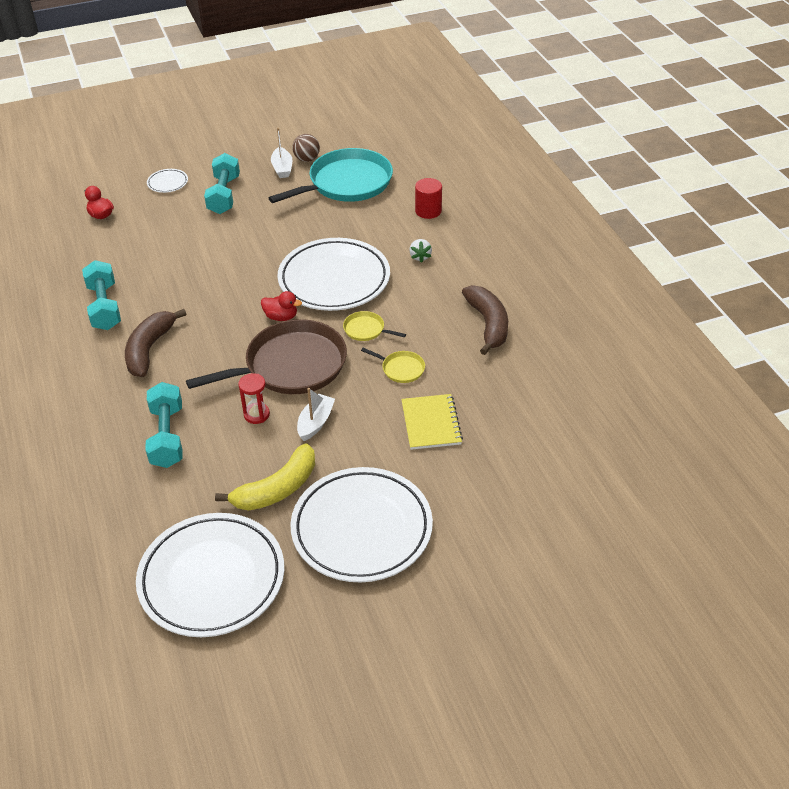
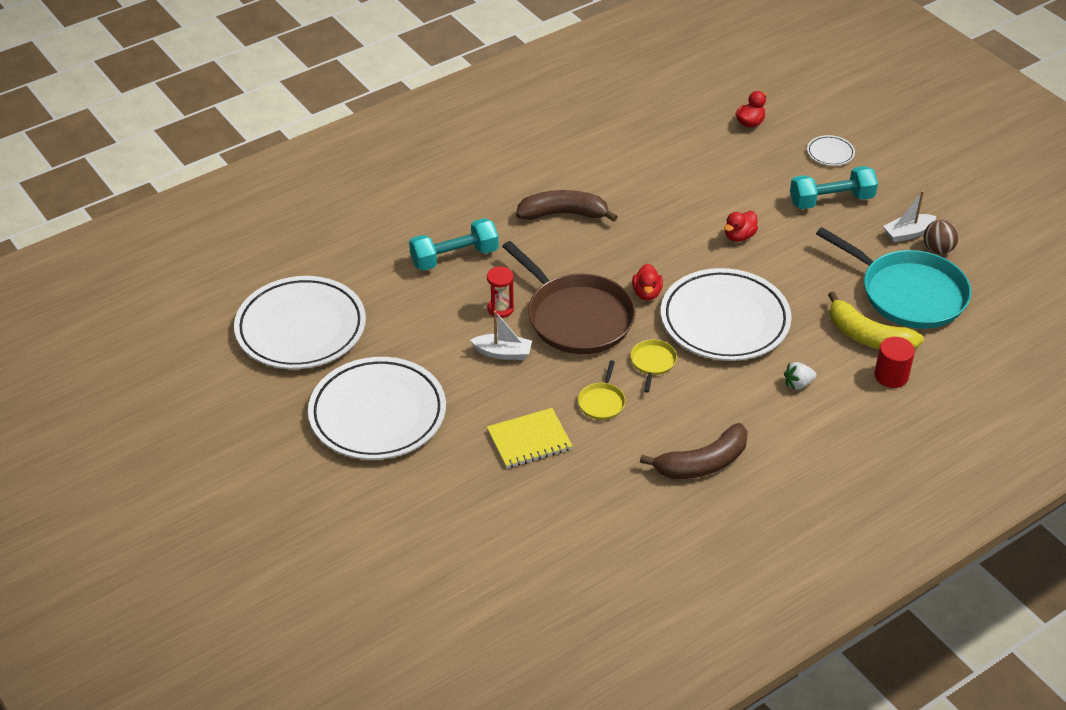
camera: 75 degrees right, 0 degrees up
(104, 307) = (611, 167): turquoise dumbbell -> none
(239, 251) = (739, 236): none -> red duck
(277, 489) = (411, 345): yellow banana -> yellow banana (868, 337)

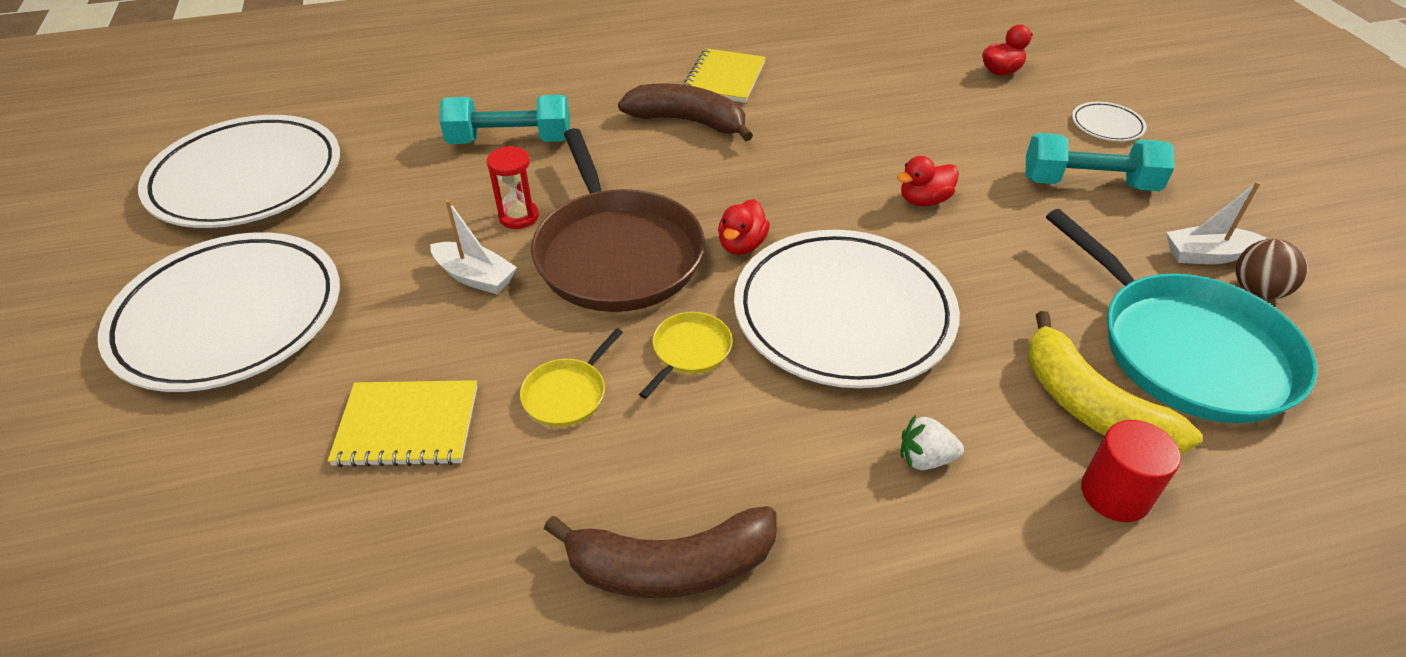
camera: 20 degrees right, 0 degrees up
(567, 172) = (724, 78): none -> yellow notebook

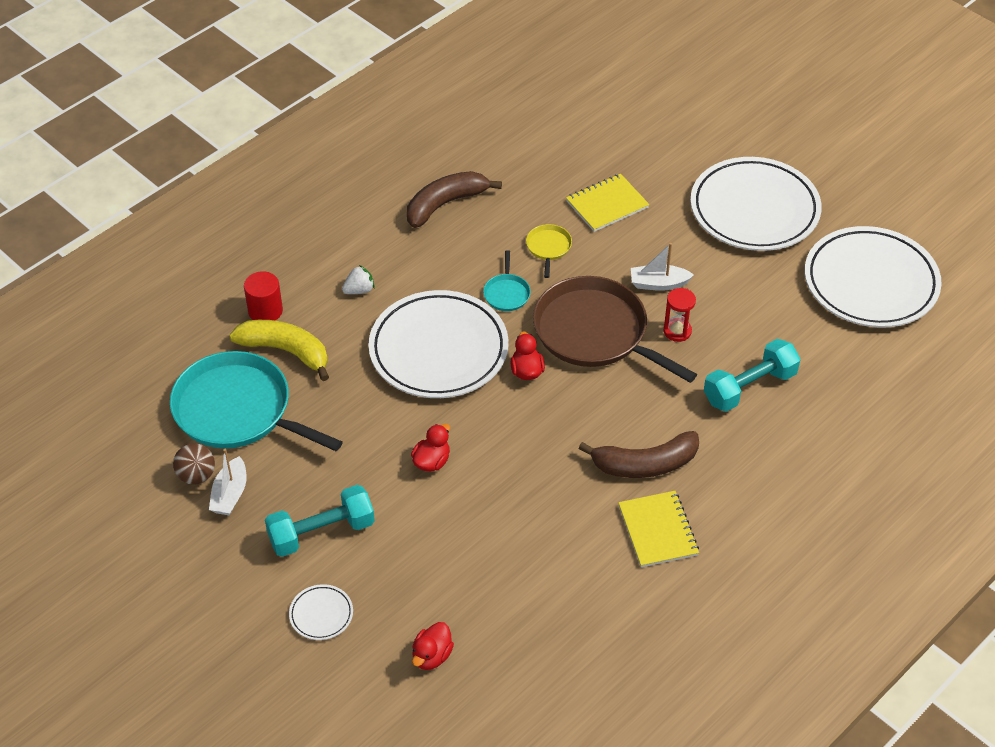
camera: 150 degrees right, 5 degrees up
(689, 351) = (506, 293): yellow pan -> turquoise pan
(1206, 255) = (230, 494): white boat -> white boat turned 135 degrees clockwise

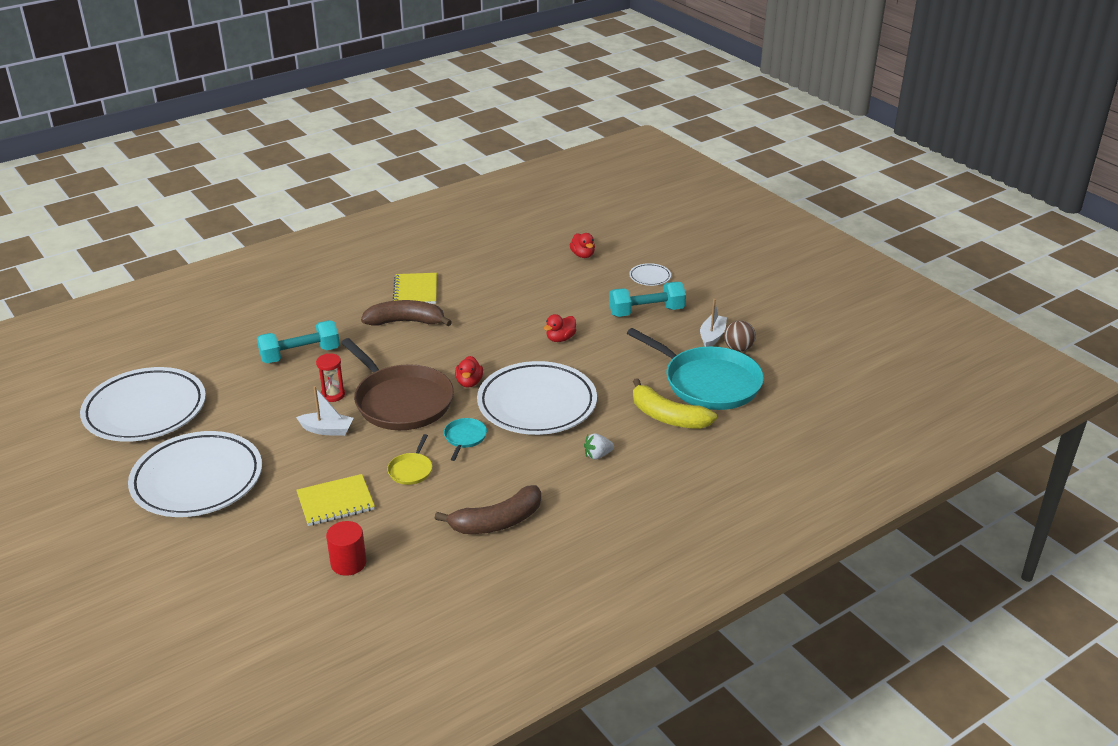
camera: 170 degrees left, 15 degrees down
(265, 311) = (685, 448): red cylinder -> red cylinder (348, 563)
(432, 656) = (583, 255): red duck -> red duck turned 120 degrees clockwise

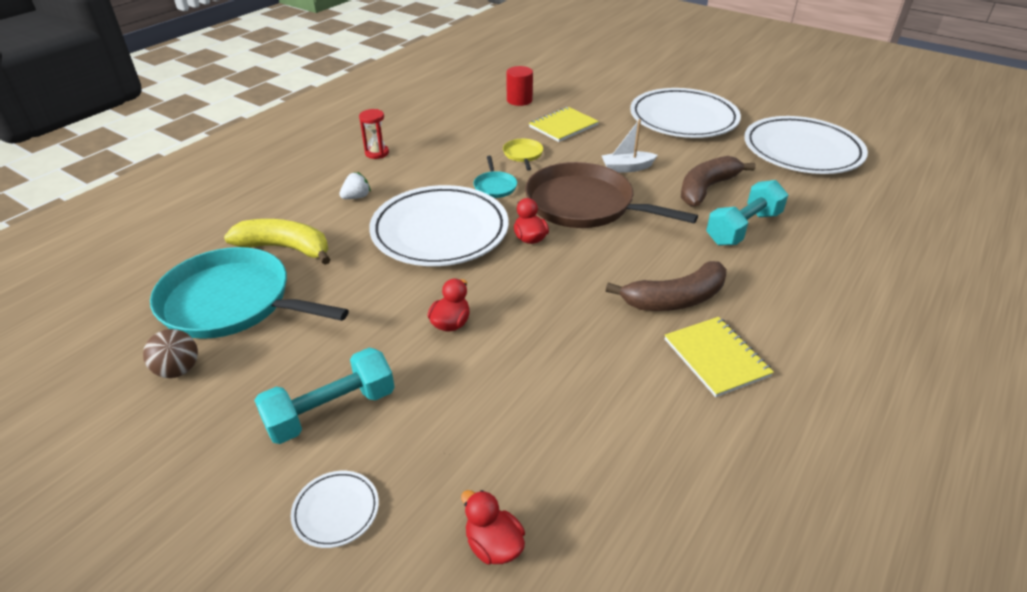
camera: 160 degrees right, 5 degrees up
(333, 395) = (658, 196): red hourglass -> red hourglass (377, 153)
(497, 522) = (427, 137): brown banana -> brown banana (706, 189)
(712, 336) = (218, 384): white boat -> none

